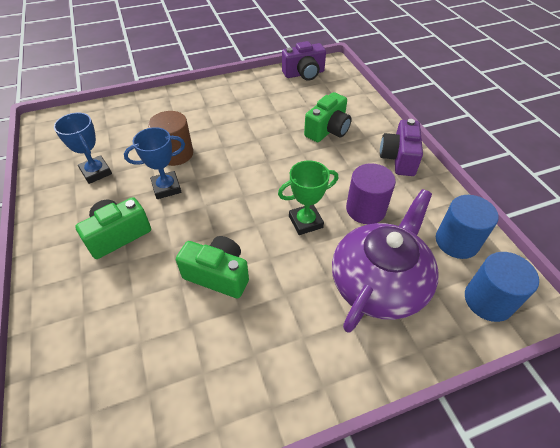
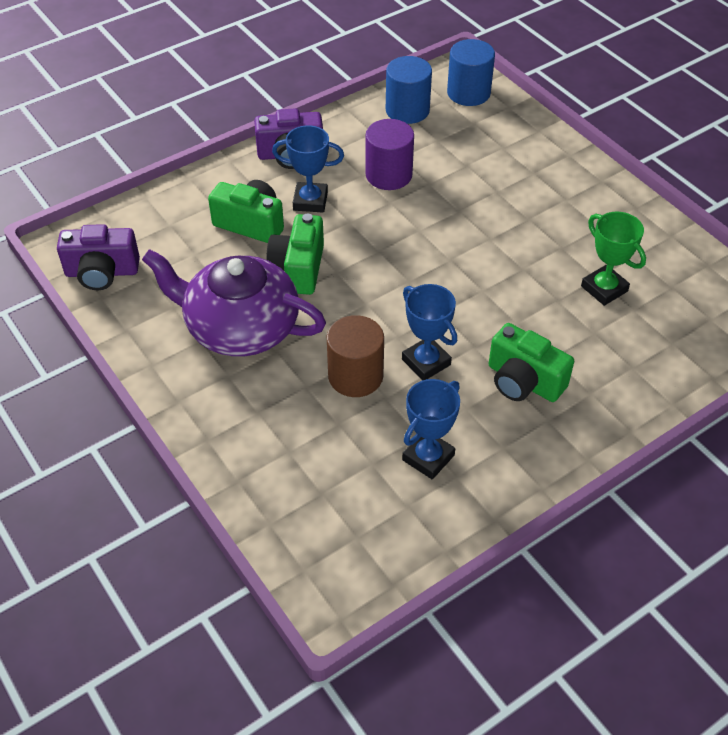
camera: 105 degrees left, 0 degrees up
(218, 275) = (532, 273): green camera -> green camera (298, 268)
(304, 74) = (102, 272): purple camera -> purple camera turned 120 degrees clockwise
(305, 222) = (428, 219): green trophy -> green trophy (604, 289)
(344, 160) = (310, 201): none -> blue trophy
(379, 282) = (482, 158): purple teapot -> purple teapot (240, 327)

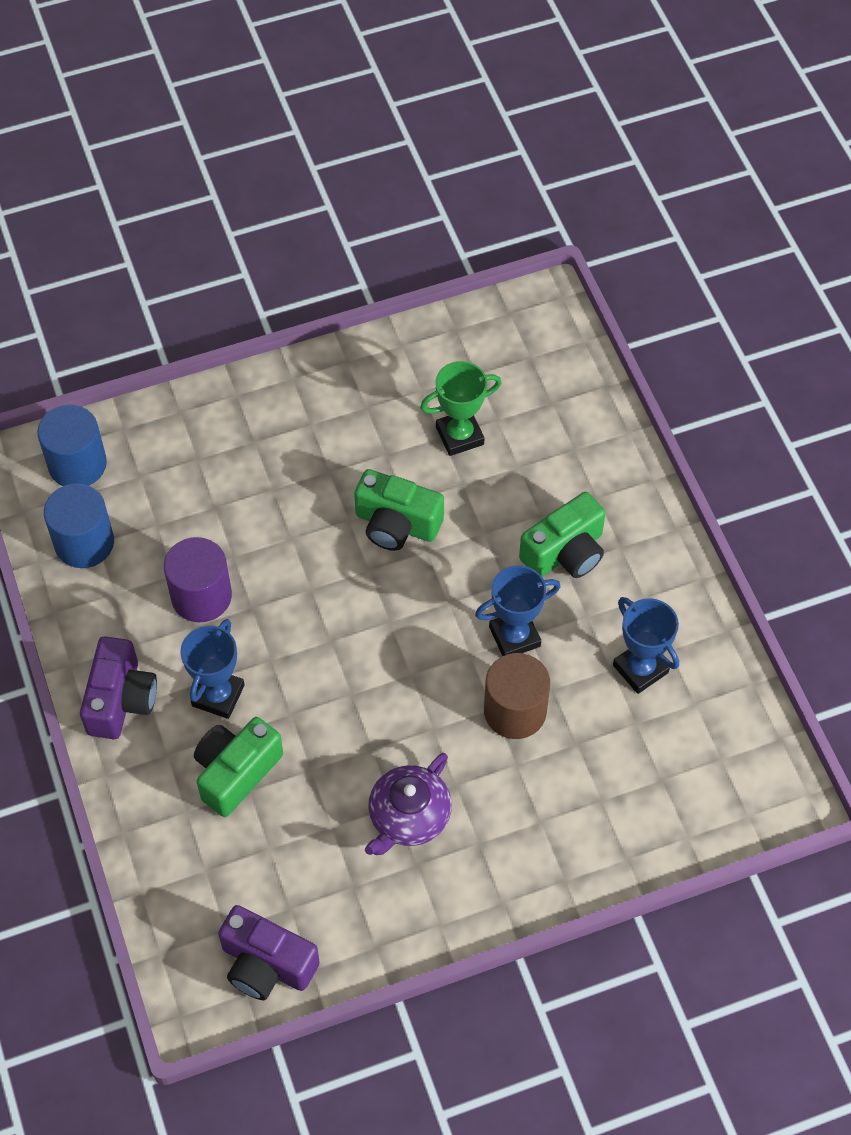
camera: 75 degrees left, 10 degrees up
(102, 272) = (266, 964): purple camera -> purple camera turned 105 degrees clockwise
(240, 327) = (408, 817): purple teapot -> purple teapot, size x0.60
(298, 268) = (332, 734): green camera -> green camera (396, 524)

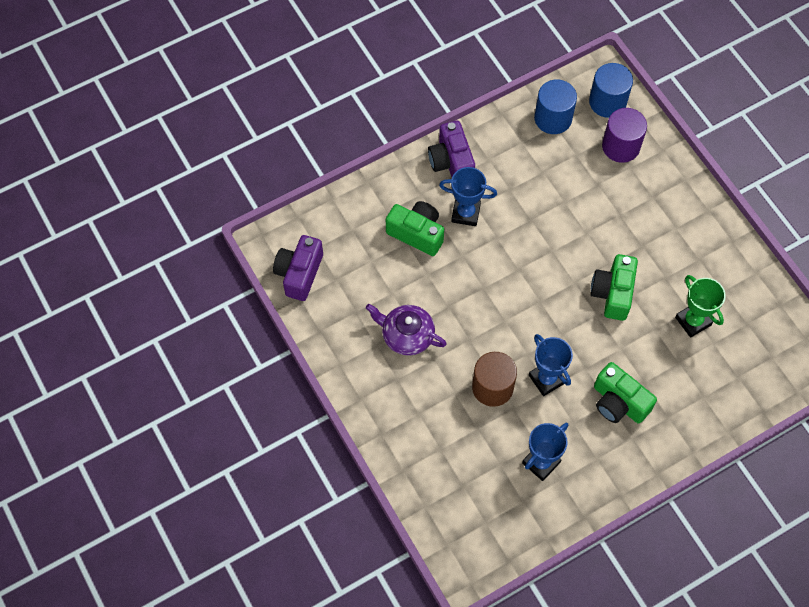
camera: 80 degrees right, 5 degrees up
(121, 700) = (451, 162): purple camera -> purple camera turned 75 degrees clockwise
(201, 596) = (531, 190): purple cylinder -> purple cylinder (621, 146)

